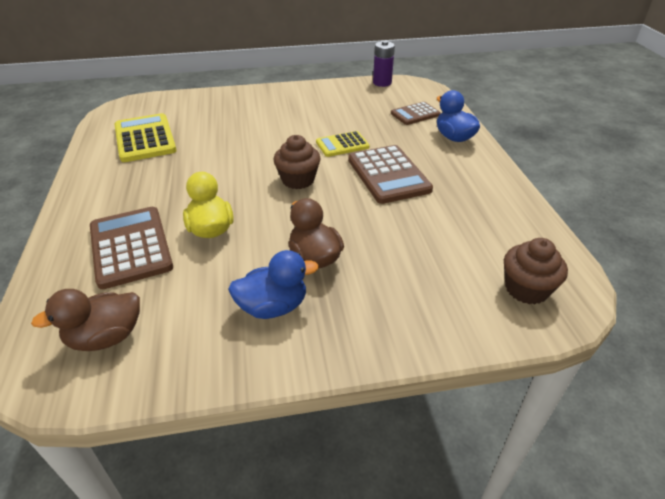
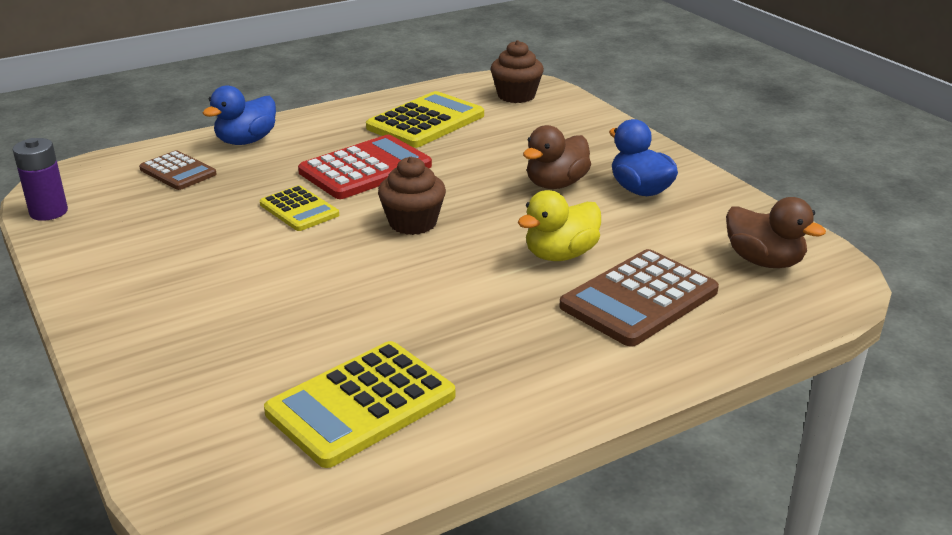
camera: 110 degrees left, 10 degrees down
(388, 175) = (365, 169): brown calculator -> red calculator
(468, 217) = (426, 122): none -> yellow calculator

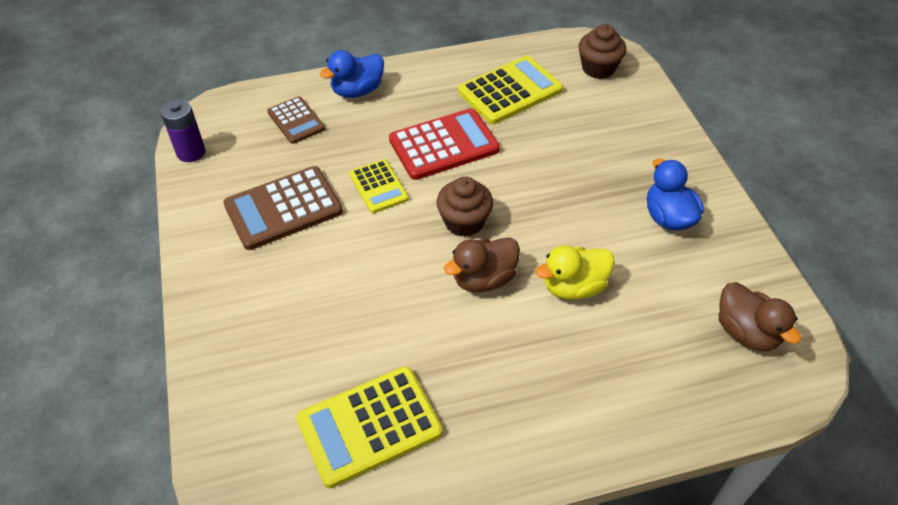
camera: 15 degrees right, 20 degrees up
(556, 184) = (597, 195): brown duck -> brown duck (483, 279)
(639, 299) = (622, 355): brown calculator -> brown calculator (283, 208)

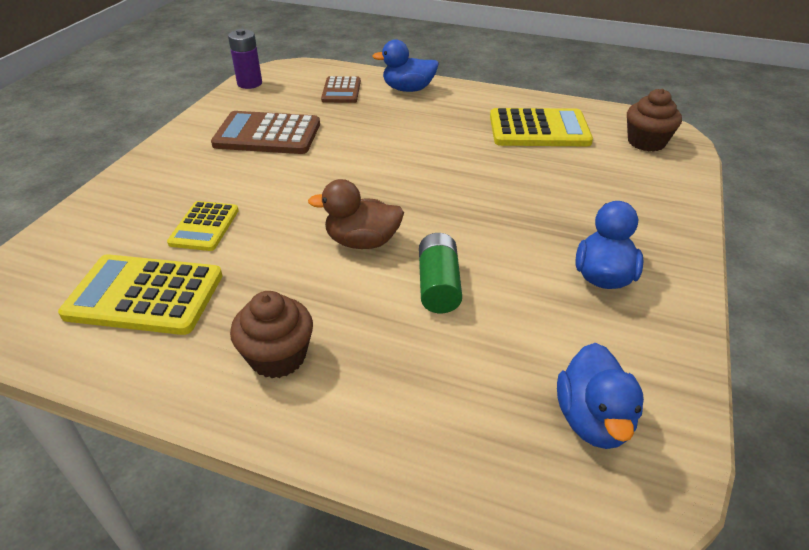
camera: 35 degrees right, 10 degrees down
(378, 187) = (352, 148): yellow calculator -> yellow calculator (204, 226)
(444, 145) = (437, 143): red calculator -> none
(464, 222) = (394, 197): brown cupcake -> brown cupcake (278, 357)
(573, 287) = (438, 285): yellow duck -> green battery
(746, 332) = (593, 420): brown duck -> blue duck

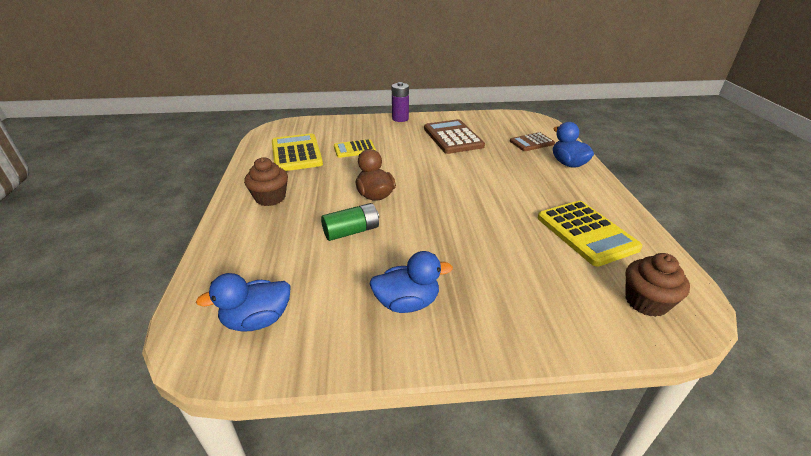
camera: 65 degrees right, 5 degrees down
(249, 83) = (501, 116): purple battery -> purple battery (400, 118)

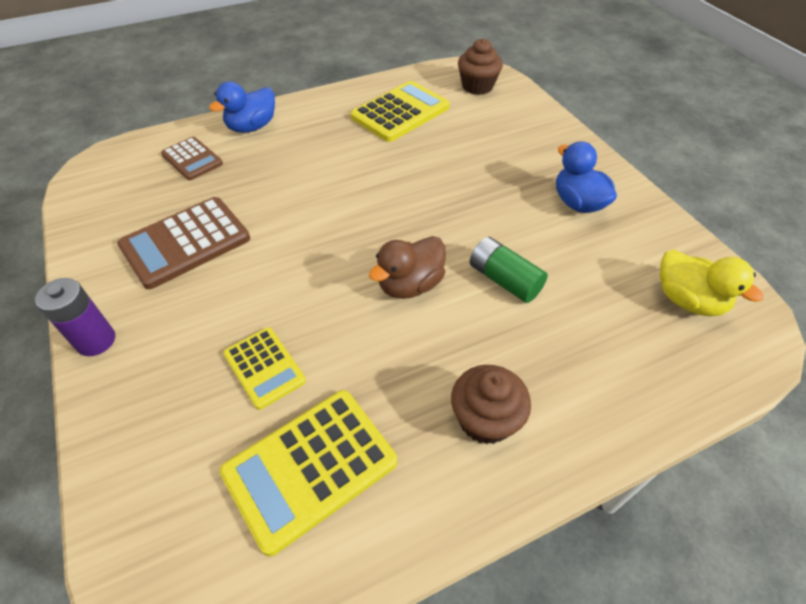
camera: 110 degrees left, 15 degrees up
(257, 320) = (688, 300): blue duck -> yellow duck

